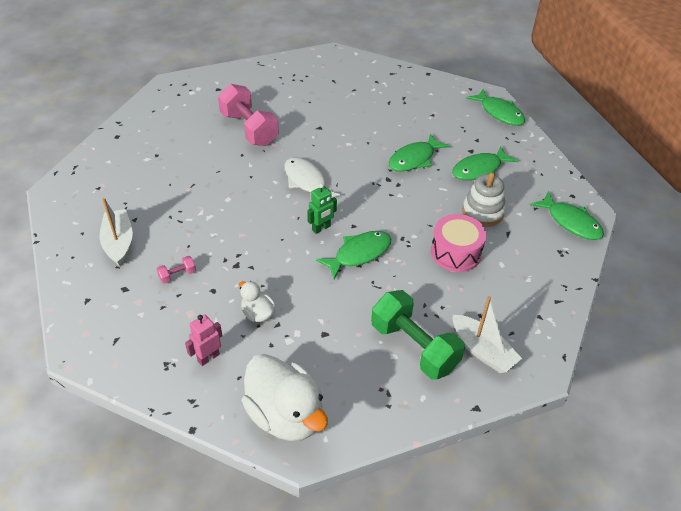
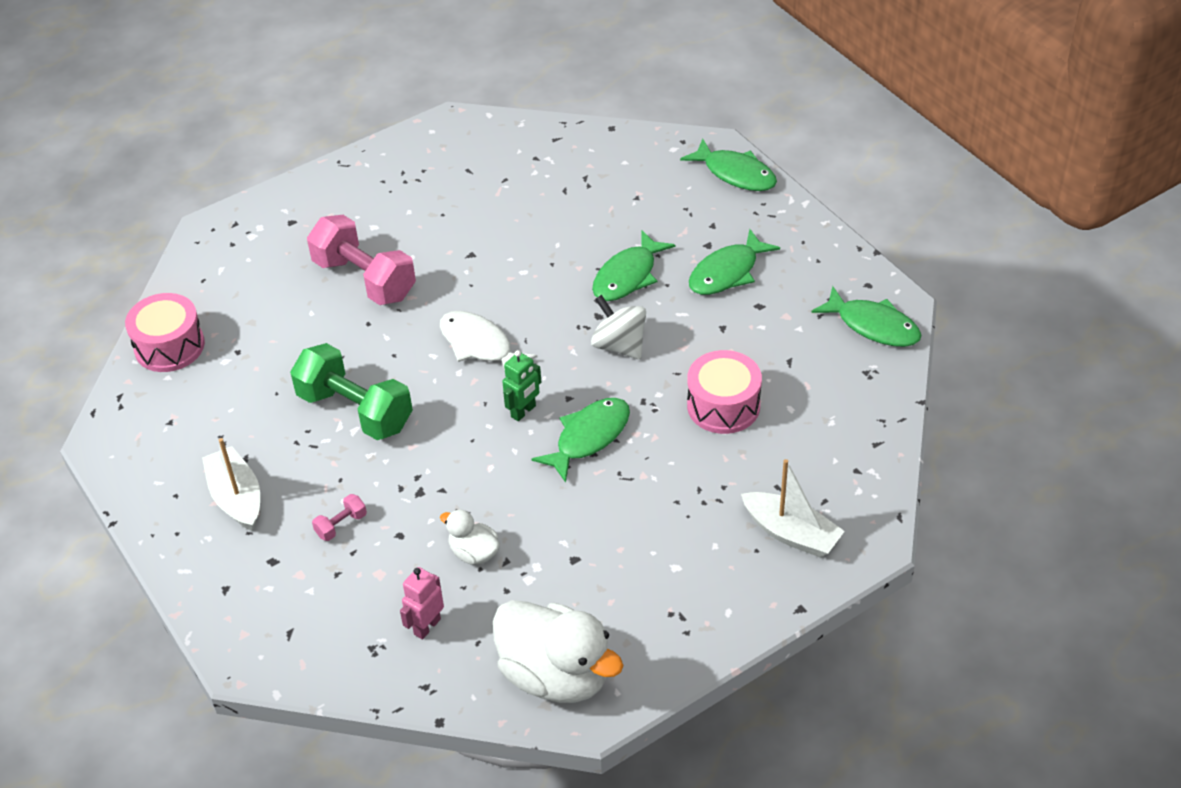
camera: 10 degrees left, 0 degrees up
(117, 144) = (169, 346): none -> pink drum
(396, 200) = (619, 345): none -> white spinning top
(414, 347) = (700, 549): green dumbbell -> green dumbbell (355, 411)
(482, 212) = (747, 337): white stacking toy -> none

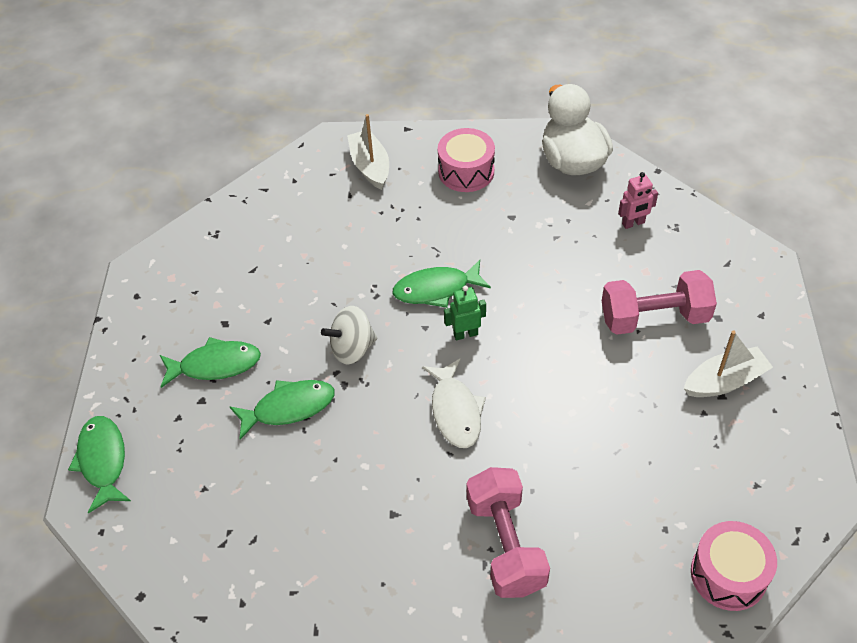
camera: 145 degrees left, 5 degrees up
(236, 497) = (725, 381): white boat -> white boat turned 120 degrees counterclockwise
(341, 525) = (654, 318): pink dumbbell -> pink dumbbell, size x2.41
(355, 411) = (592, 407): green dumbbell -> none
(474, 553) = (573, 252): white duck -> none
(619, 345) = (352, 348): white spinning top -> white spinning top turned 75 degrees clockwise
(723, 406) = (328, 262): pink drum -> pink drum (466, 171)
(873, 326) = (172, 263): green fish -> none

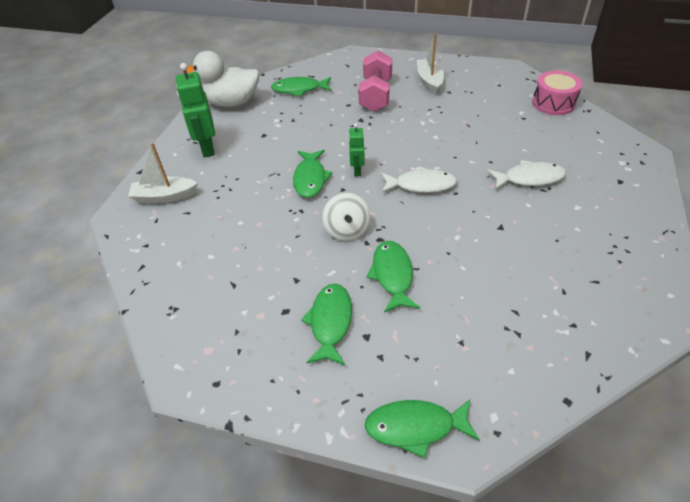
camera: 75 degrees left, 5 degrees down
(466, 171) = (207, 148): pink drum -> green robot
(506, 544) = (529, 178): pink dumbbell -> white fish
(633, 223) = (299, 89): pink robot -> green fish

